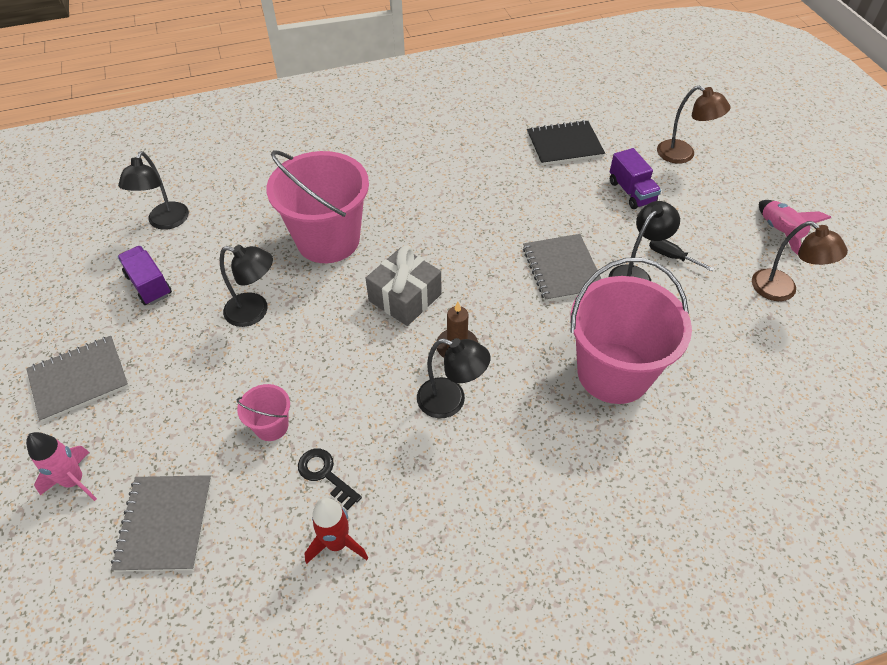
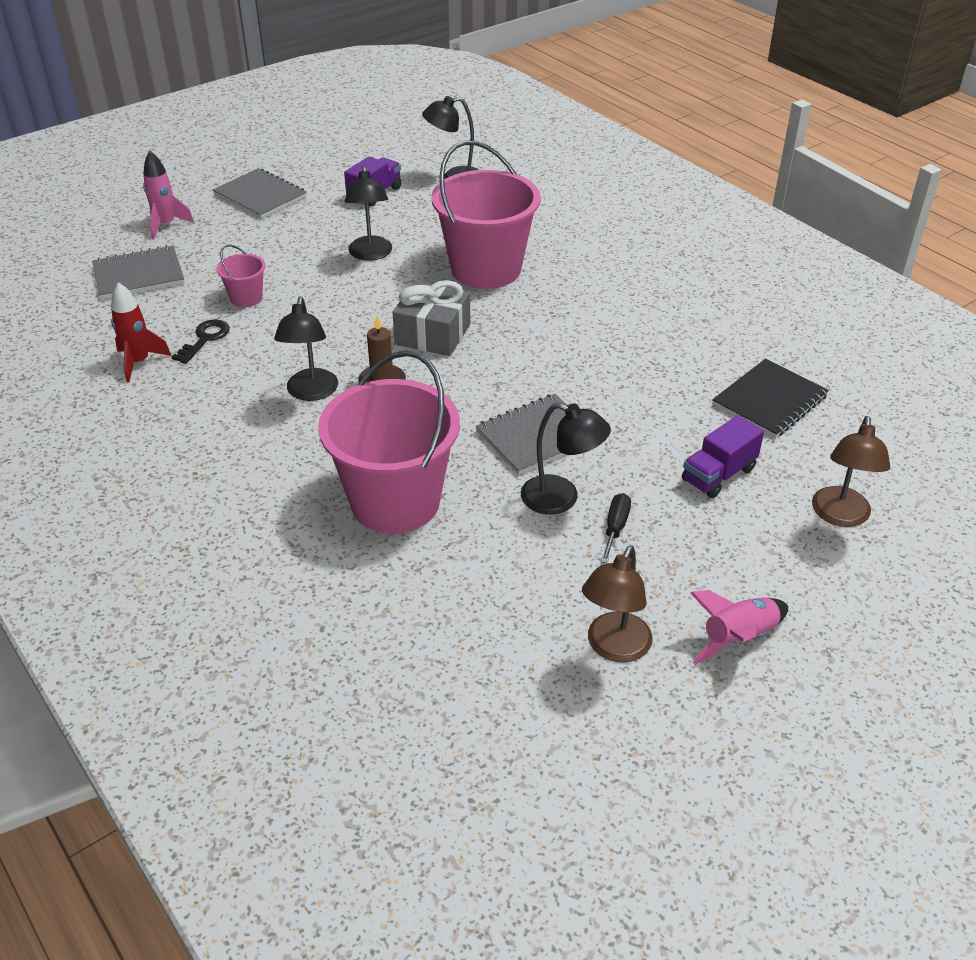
camera: 70 degrees right, 10 degrees down
(564, 145) = (769, 400): black notebook -> black notebook turned 75 degrees clockwise

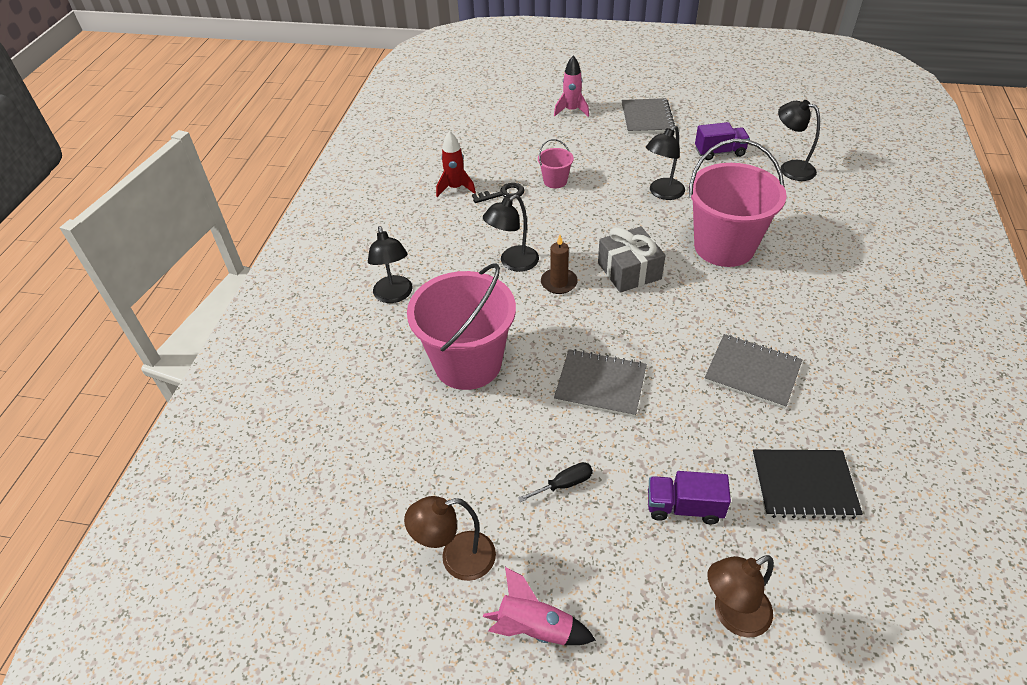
camera: 50 degrees right, 5 degrees up
(139, 275) = (519, 135): grey notebook -> grey notebook (752, 372)
(561, 499) = (558, 437): black lamp -> black lamp (394, 295)

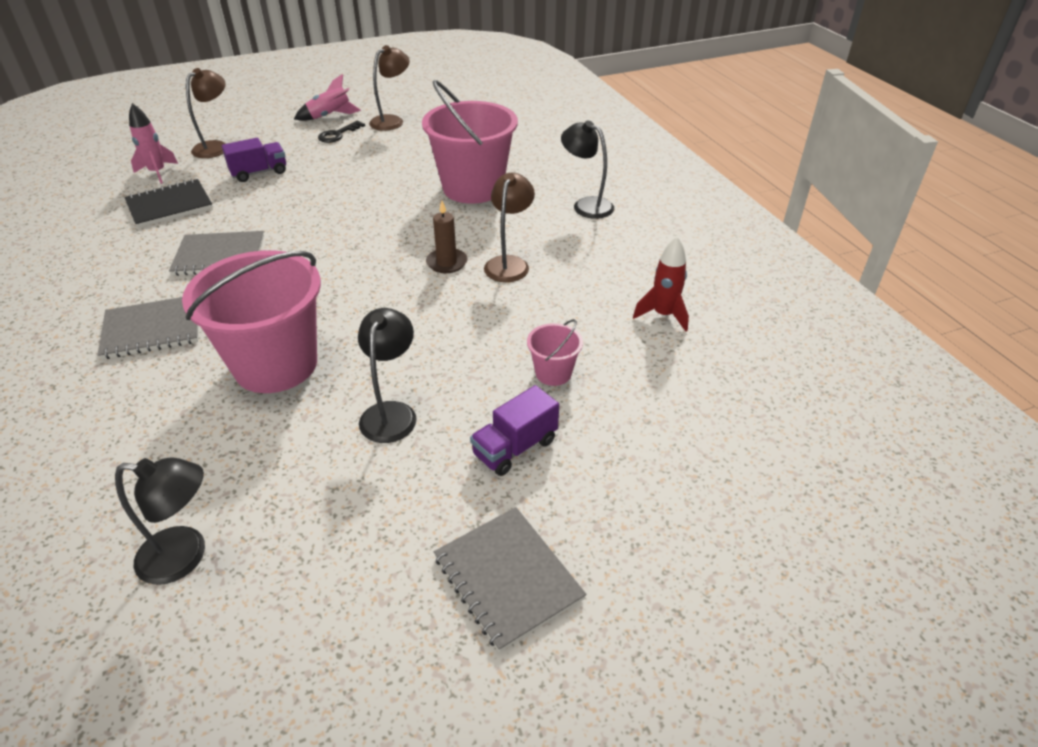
camera: 145 degrees right, 5 degrees down
(503, 194) = (600, 329): black key -> black key (338, 134)
(513, 263) = (509, 263): black lamp -> brown lamp
(564, 484) = (348, 159): black screwdriver -> none
(571, 111) = (658, 531): pink rocket -> pink rocket (157, 173)
(600, 384) = (354, 208): grey notebook -> grey notebook (152, 329)
(629, 271) = (380, 298): grey gift -> none
(719, 152) = (329, 541): purple truck -> purple truck (515, 447)

